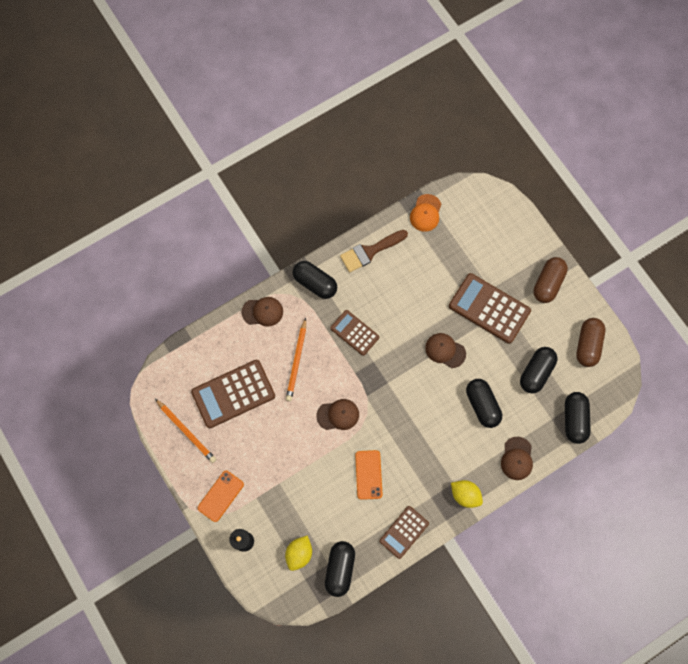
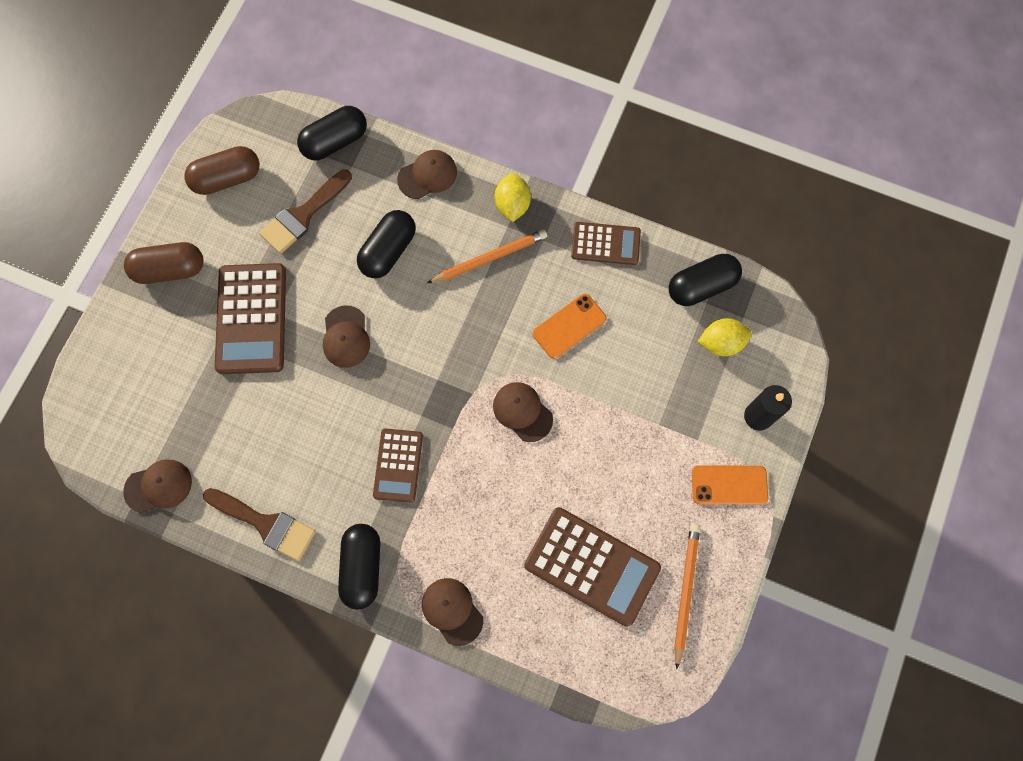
camera: 125 degrees left, 0 degrees up
(296, 361) = (489, 514): orange pencil -> orange pencil (489, 258)
(425, 213) = (158, 486): orange cap -> brown cap
(536, 372) = (303, 215): black capsule -> brown brush

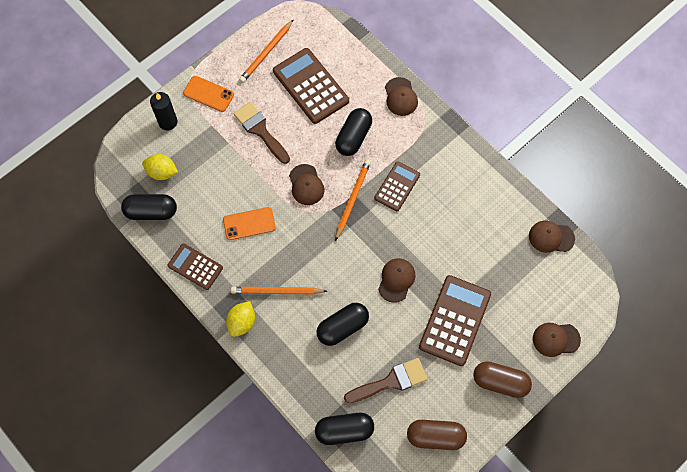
camera: 155 degrees left, 5 degrees down
(266, 524) = (491, 187): brown brush -> brown brush (260, 130)
(362, 567) = (442, 140): black capsule -> black capsule (353, 137)
(427, 175) = (289, 372): brown cap -> brown cap (556, 339)
(450, 419) = (352, 199): none -> orange pencil

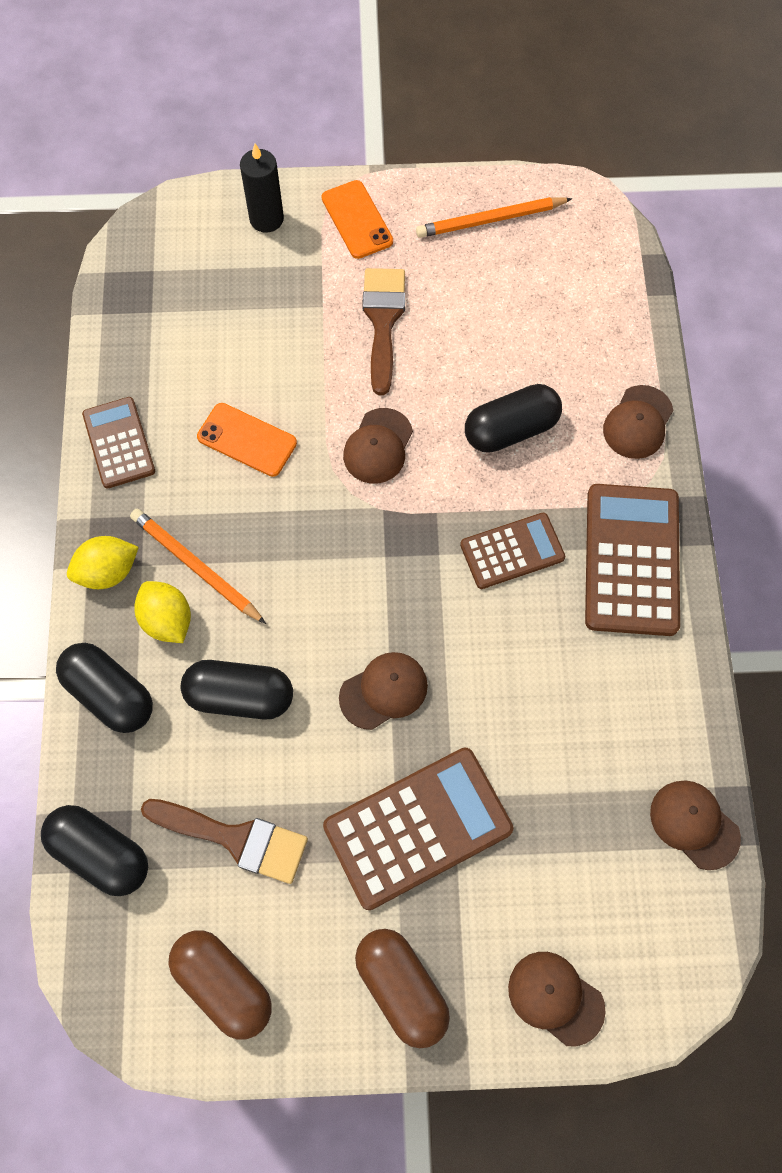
camera: 40 degrees right, 0 degrees up
(151, 212) = (132, 323): black capsule -> black capsule (110, 694)
(162, 172) = (195, 281): yellow lemon -> yellow lemon (167, 620)
(310, 86) = (513, 311): brown calculator -> brown calculator (631, 560)
(352, 199) = (427, 519): orange pencil -> none

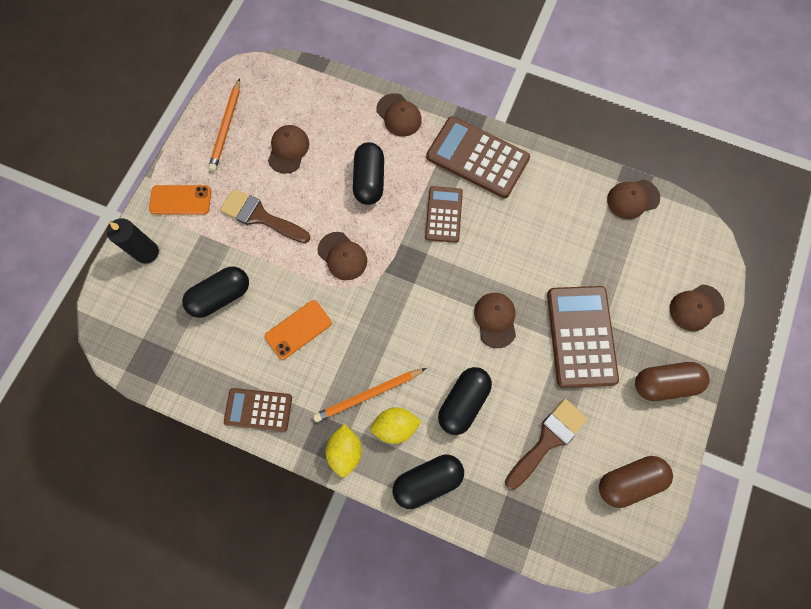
camera: 65 degrees left, 5 degrees up
(101, 853) = (525, 524): black capsule -> black capsule (221, 296)
(500, 308) = (288, 150): none -> brown cap

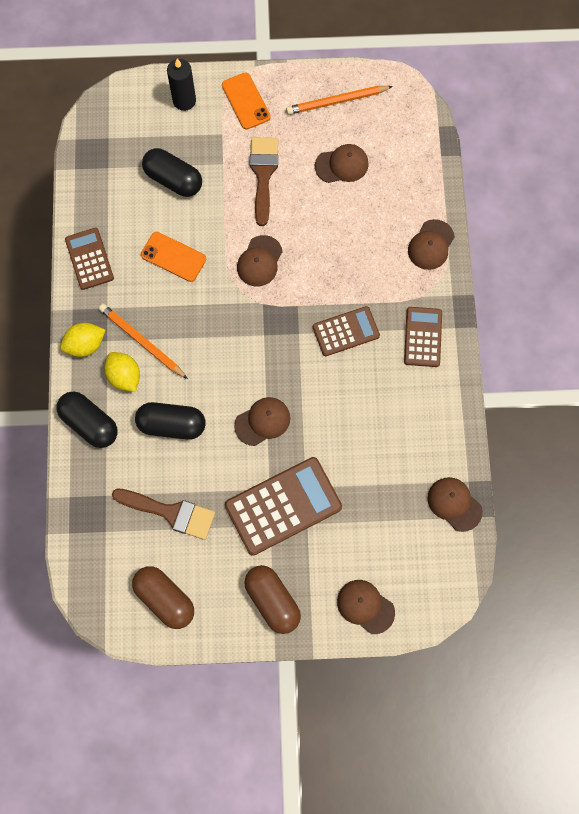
camera: 65 degrees right, 0 degrees up
(369, 180) = (347, 250): black capsule -> none
(477, 157) = (423, 337): brown calculator -> brown calculator, size x0.61

